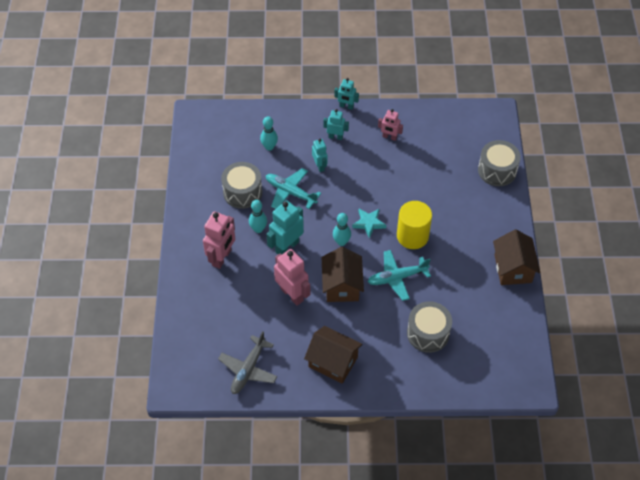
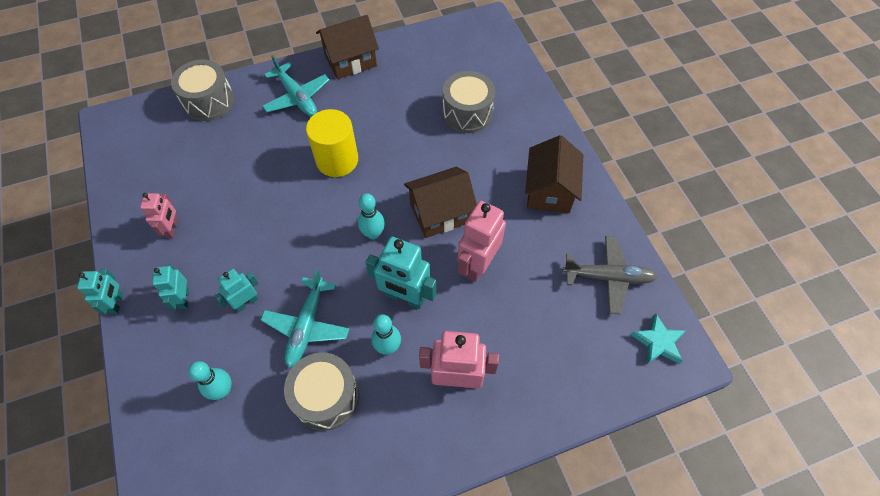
camera: 110 degrees left, 5 degrees up
(369, 223) = (332, 211): turquoise star -> turquoise star (658, 342)
(397, 278) = (405, 160): turquoise plane -> turquoise plane (297, 97)

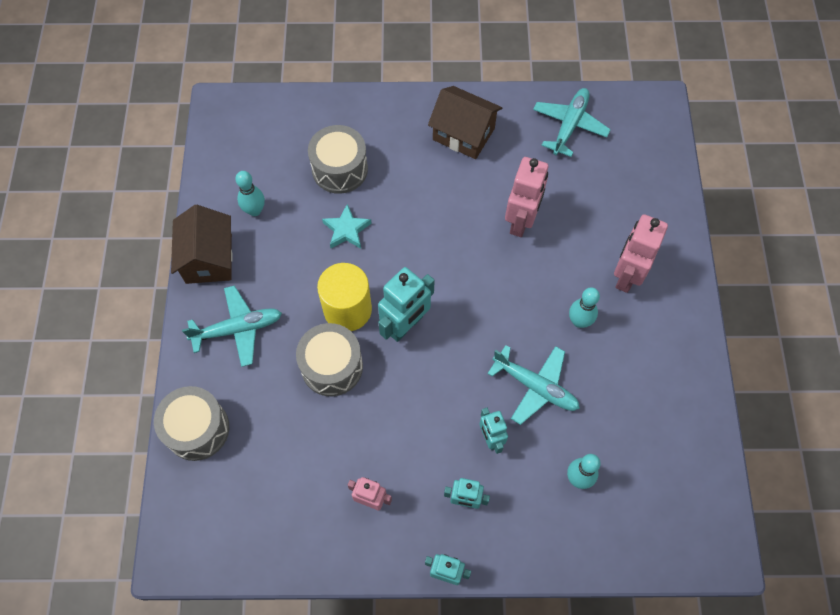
camera: 70 degrees left, 5 degrees up
(326, 397) = (612, 386): grey drum -> grey drum (332, 366)
(373, 233) = (453, 300): turquoise bowling pin -> turquoise bowling pin (254, 210)
(405, 297) = (534, 292): turquoise robot -> turquoise robot (406, 325)
(440, 213) = (453, 233): brown house -> none
(477, 265) = (521, 221): pink robot -> pink robot turned 120 degrees counterclockwise
(608, 277) = (569, 125): grey plane -> turquoise plane
(658, 342) = (639, 116): turquoise star -> turquoise star (346, 230)

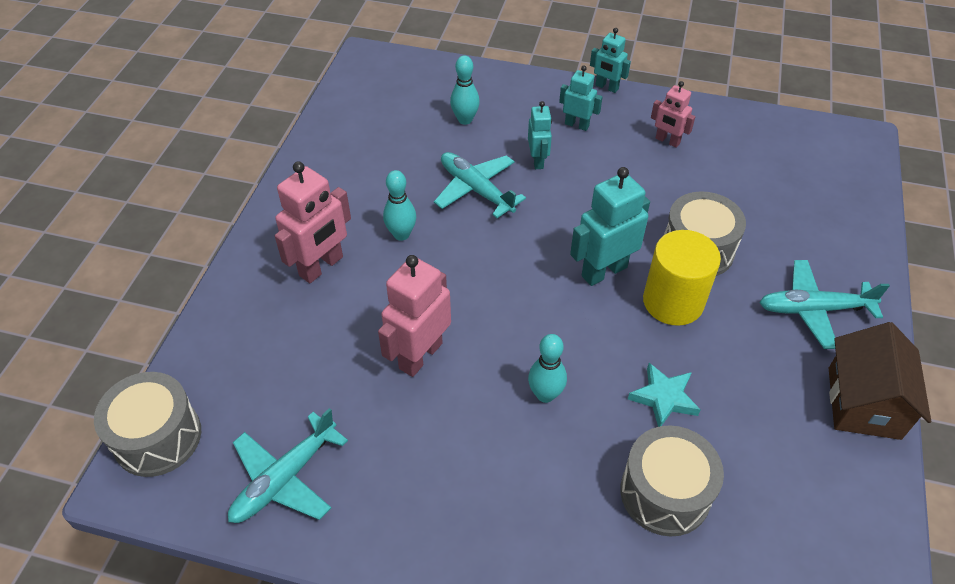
camera: 165 degrees left, 15 degrees down
(197, 429) = (851, 225): grey drum -> grey drum (157, 437)
(254, 210) = (801, 457): turquoise bowling pin -> turquoise bowling pin (545, 394)
(463, 134) = (454, 505): brown house -> none

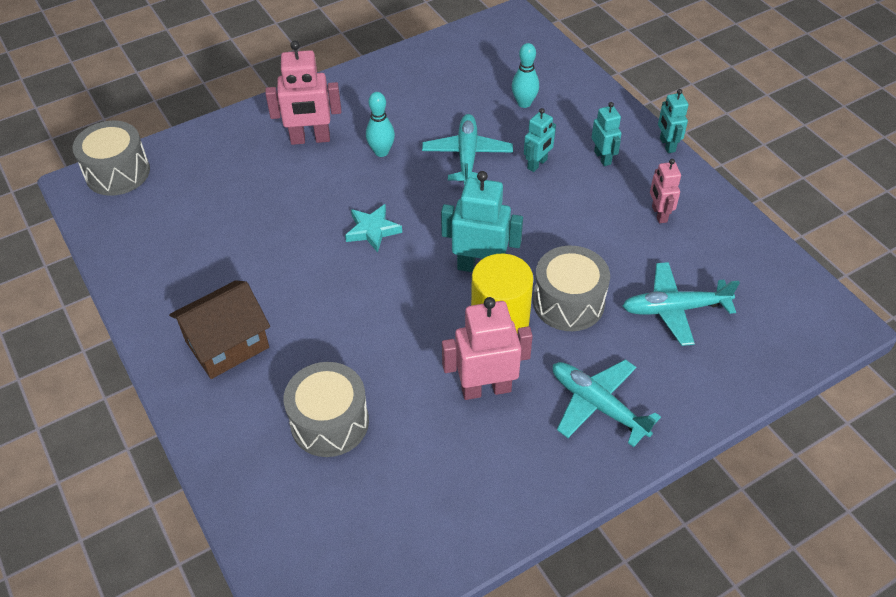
camera: 45 degrees right, 0 degrees up
(285, 478) = (147, 242): turquoise plane -> turquoise plane (674, 309)
(420, 355) = (297, 232): pink robot -> pink robot (486, 388)
(545, 394) = (338, 310): turquoise bowling pin -> none
(664, 398) = (407, 371): turquoise star -> turquoise star (372, 230)
(863, 403) = (541, 488): brown house -> brown house (227, 344)

